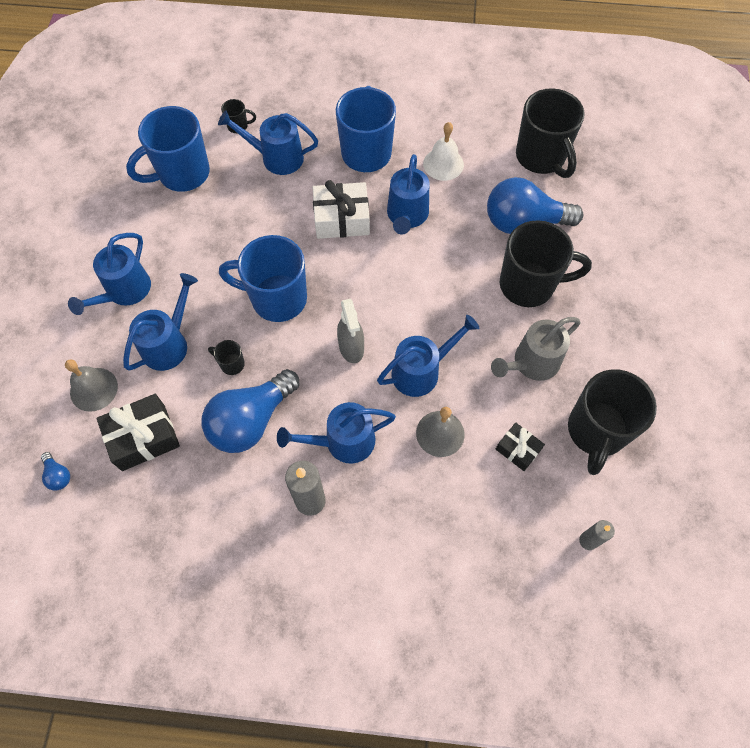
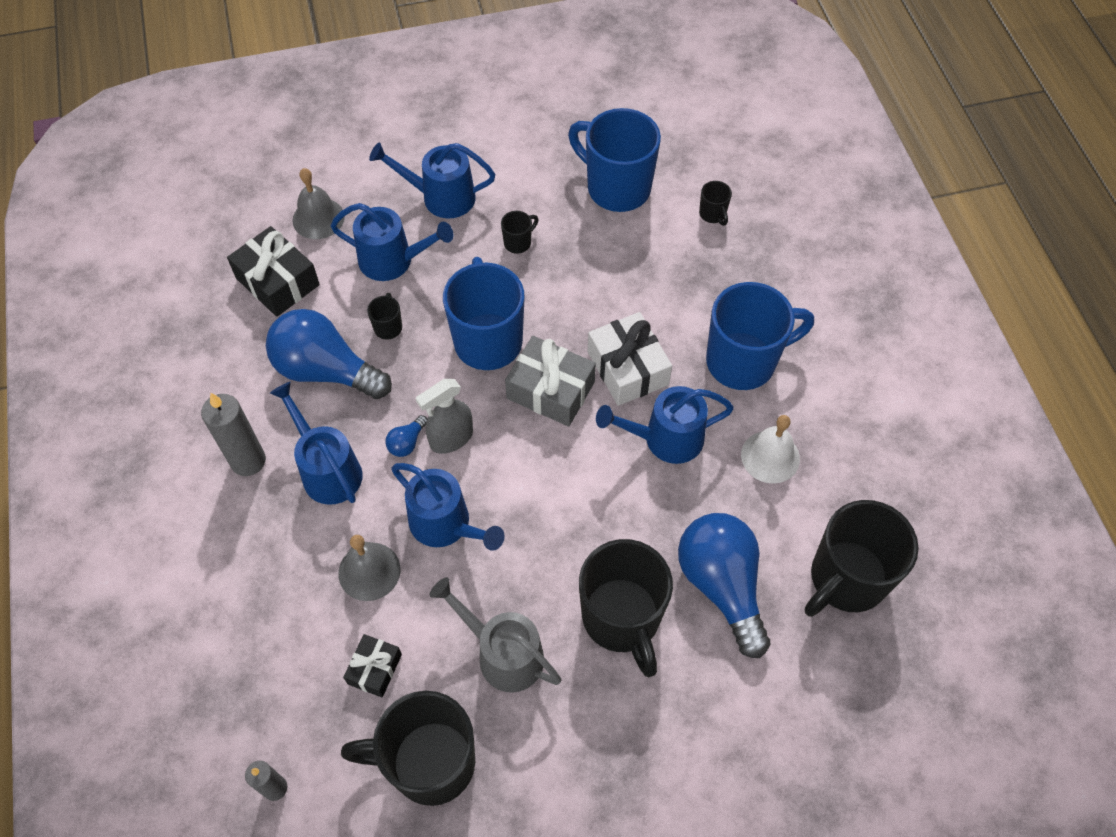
camera: 70 degrees right, 5 degrees down
(58, 475) = (217, 228): blue light bulb -> blue light bulb (407, 442)
(198, 252) = (518, 243): none -> black mug
(276, 157) = (685, 269): blue watering can -> none
(338, 271) = (550, 390): none -> grey gift

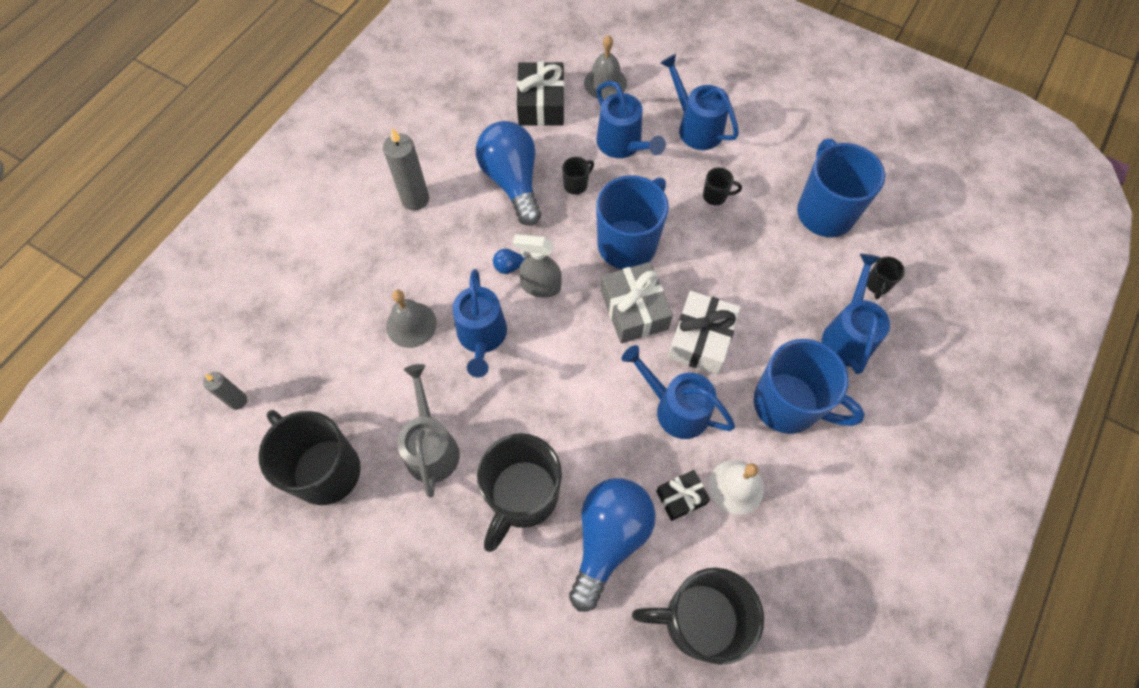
camera: 45 degrees right, 5 degrees up
(327, 469) = (451, 242): blue watering can -> blue watering can (847, 335)
(374, 669) = (354, 385): black gift -> black gift (681, 497)

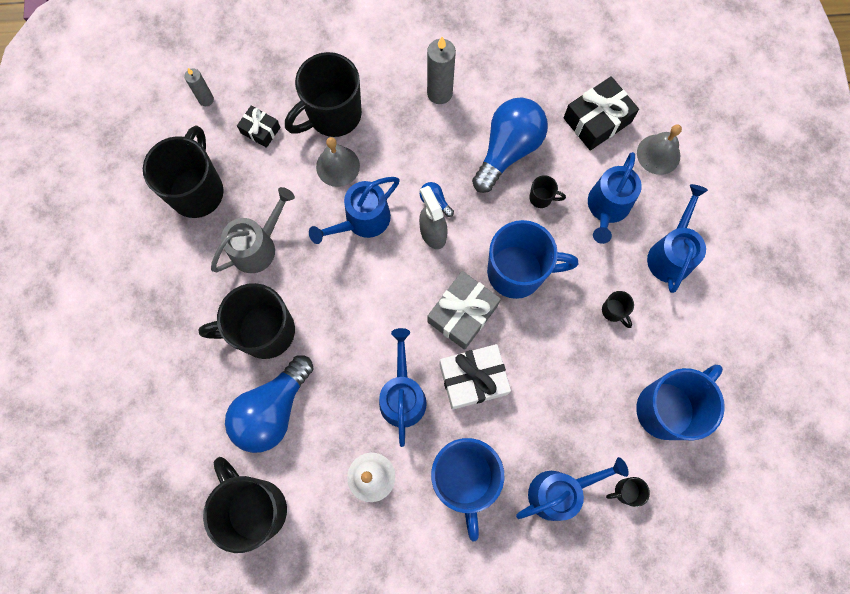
camera: 55 degrees right, 10 degrees up
(358, 297) = (333, 115): none -> black mug
(608, 539) = (272, 410): blue light bulb -> blue light bulb turned 135 degrees clockwise
(681, 497) = (336, 442): black gift -> black gift (260, 130)

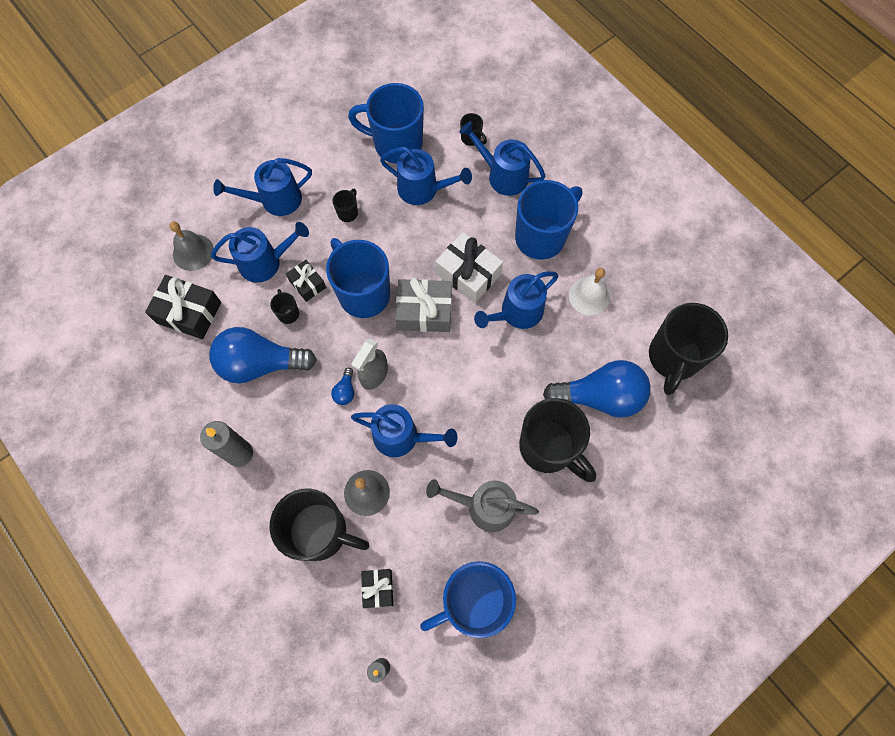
camera: 125 degrees left, 5 degrees down
(197, 191) = (473, 601): black mug -> blue mug
(560, 230) = (307, 284): none -> black gift
(594, 399) = (423, 190): none -> blue watering can

